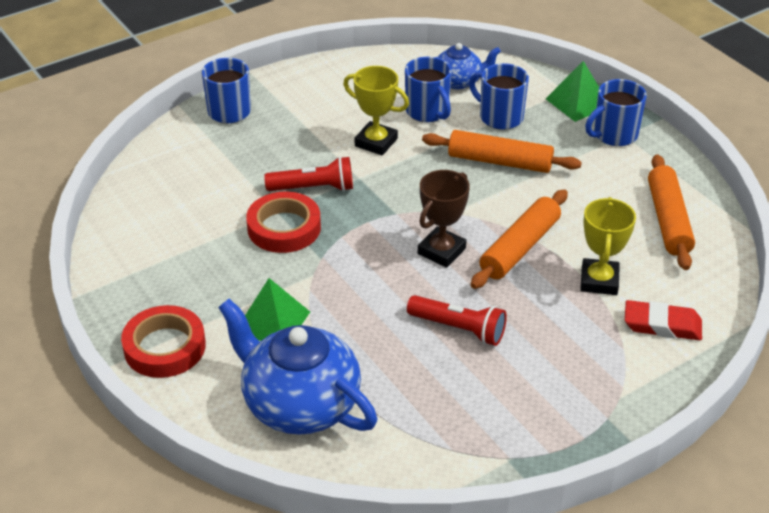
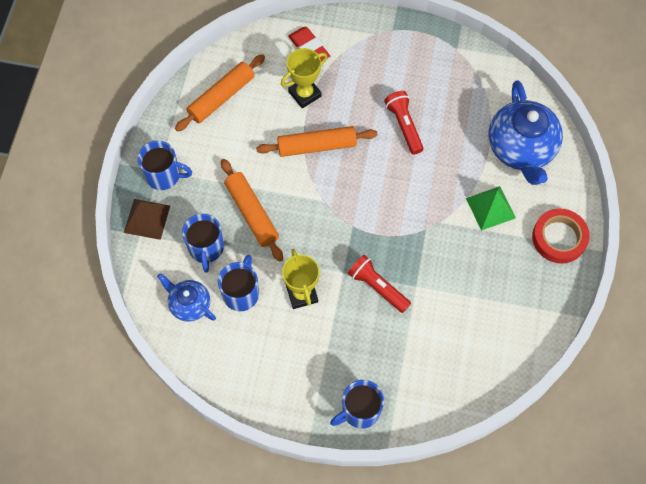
camera: 135 degrees left, 25 degrees up
(284, 228) = (424, 269): red tape -> none
(441, 251) = (358, 178): brown trophy -> none
(577, 102) = (147, 219): green pyramid -> brown pyramid

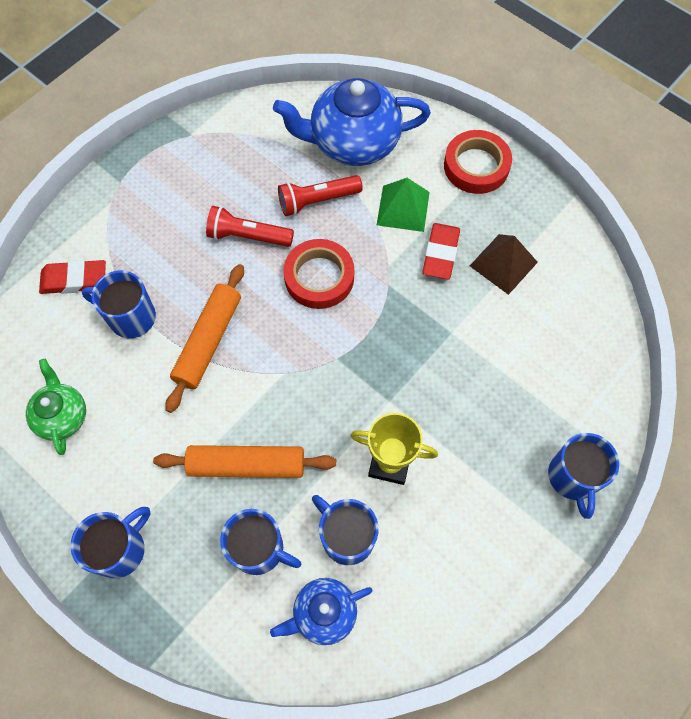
camera: 60 degrees left, 0 degrees up
(147, 219) = (167, 606): brown pyramid -> brown pyramid (503, 264)
(221, 97) = (62, 416): orange rolling pin -> green teapot
(304, 94) = (131, 317): yellow trophy -> blue mug
(377, 287) = (429, 373): red flashlight -> red flashlight (317, 201)
(403, 184) = (319, 277): none -> red tape
(471, 250) = (440, 253): none -> red eraser
(521, 149) = (353, 142): blue teapot -> blue teapot turned 150 degrees clockwise

